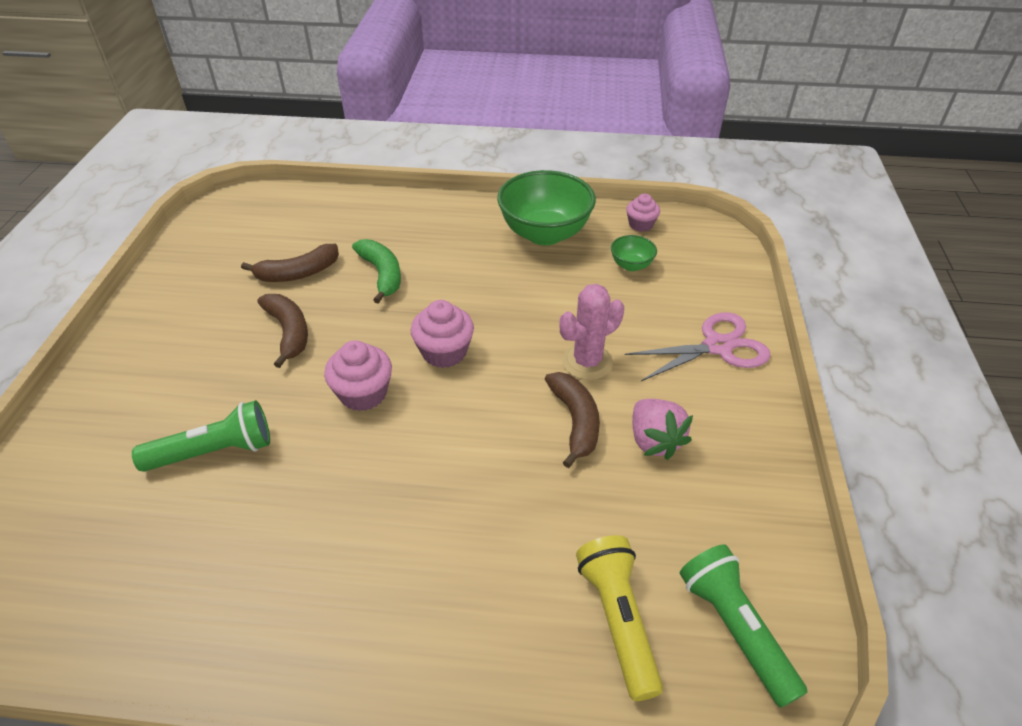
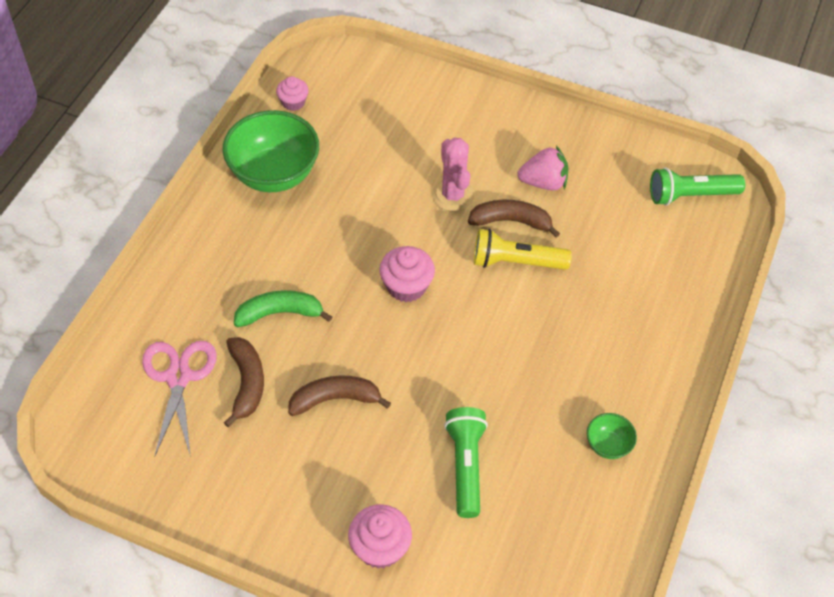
camera: 75 degrees left, 10 degrees up
(363, 393) = (435, 352): pink cupcake -> pink cupcake (380, 547)
(618, 620) = (673, 248): yellow flashlight -> yellow flashlight (516, 262)
(631, 265) = (347, 129): green bowl -> green bowl (608, 445)
(717, 346) = (465, 112): pink scissors -> pink scissors (178, 377)

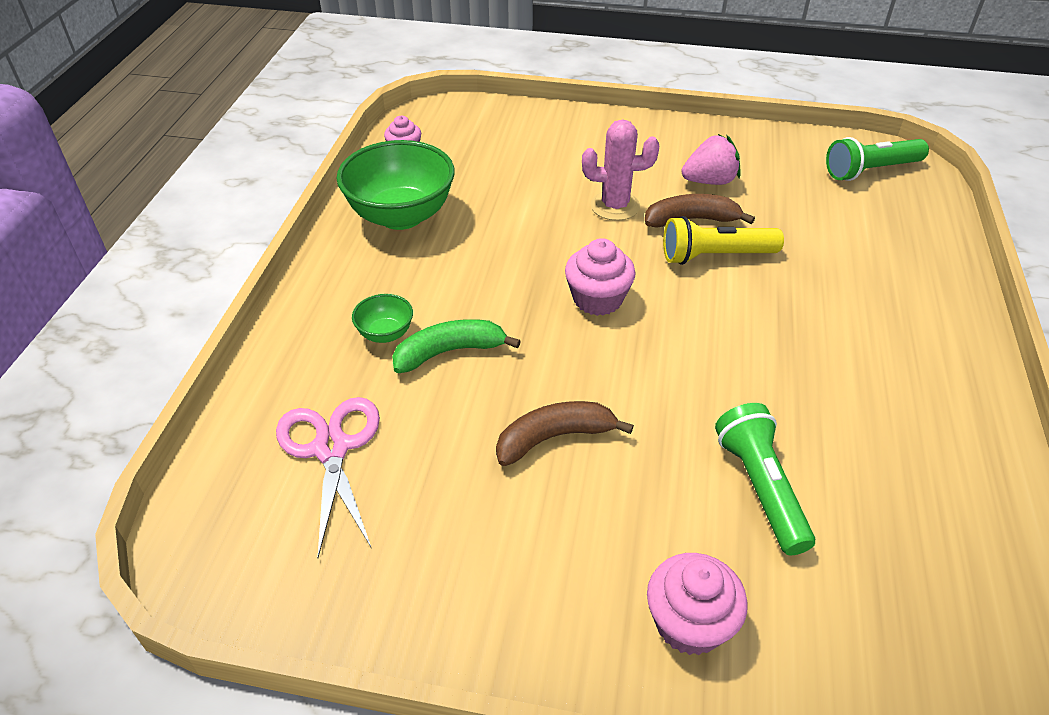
camera: 10 degrees left, 10 degrees down
(246, 383) = (428, 439): brown banana -> none
(453, 195) = (615, 206): pink cactus -> pink cactus turned 60 degrees counterclockwise
(608, 445) = (927, 428): green bowl -> green bowl (385, 334)

